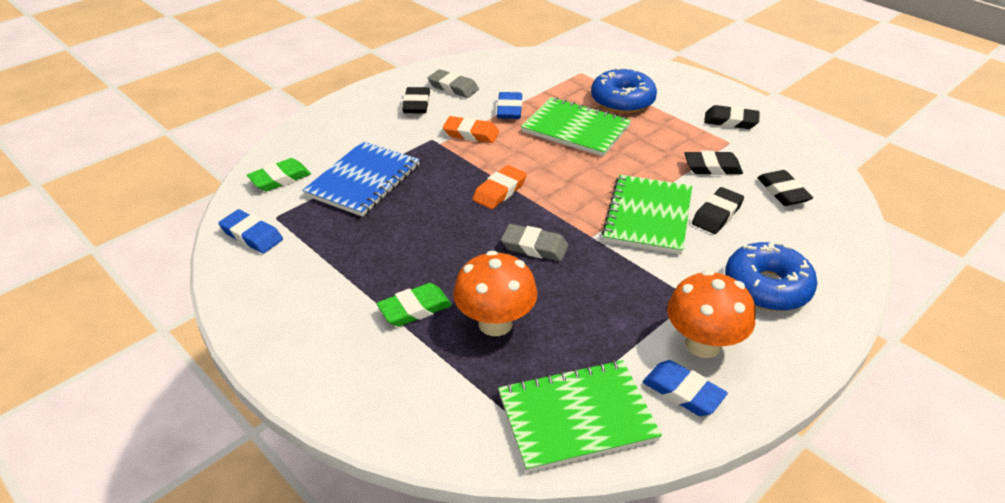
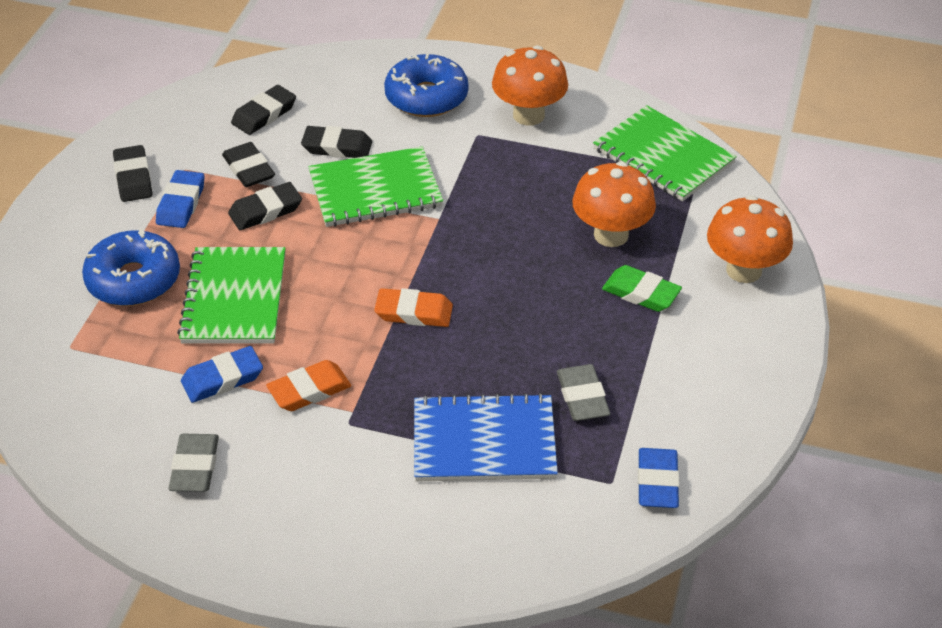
camera: 120 degrees left, 5 degrees up
(280, 179) = (543, 527): green eraser -> none
(379, 389) = (744, 270): none -> orange mushroom
(416, 104) = (269, 485): black eraser -> black eraser (265, 211)
(471, 133) = (309, 390): orange eraser -> orange eraser turned 75 degrees clockwise
(534, 247) = (487, 250): grey eraser -> grey eraser (582, 397)
(683, 392) = (589, 113): blue eraser -> blue eraser (181, 203)

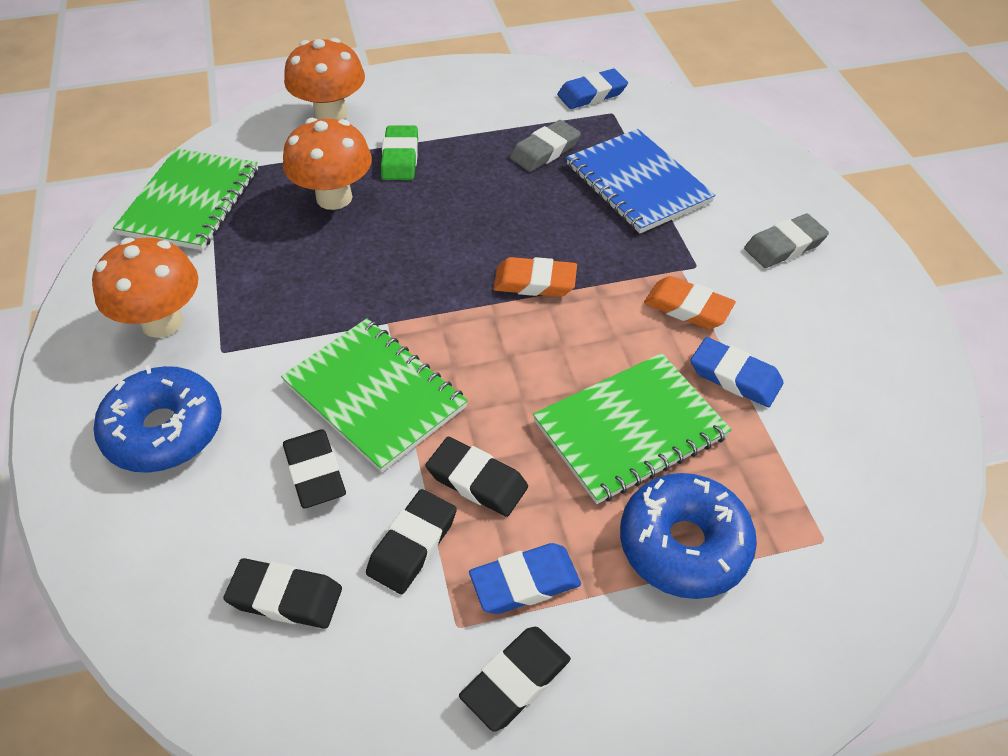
camera: 120 degrees left, 5 degrees up
(195, 467) = (840, 339): grey eraser -> grey eraser (784, 246)
(414, 312) = (535, 282): orange eraser -> orange eraser turned 60 degrees counterclockwise

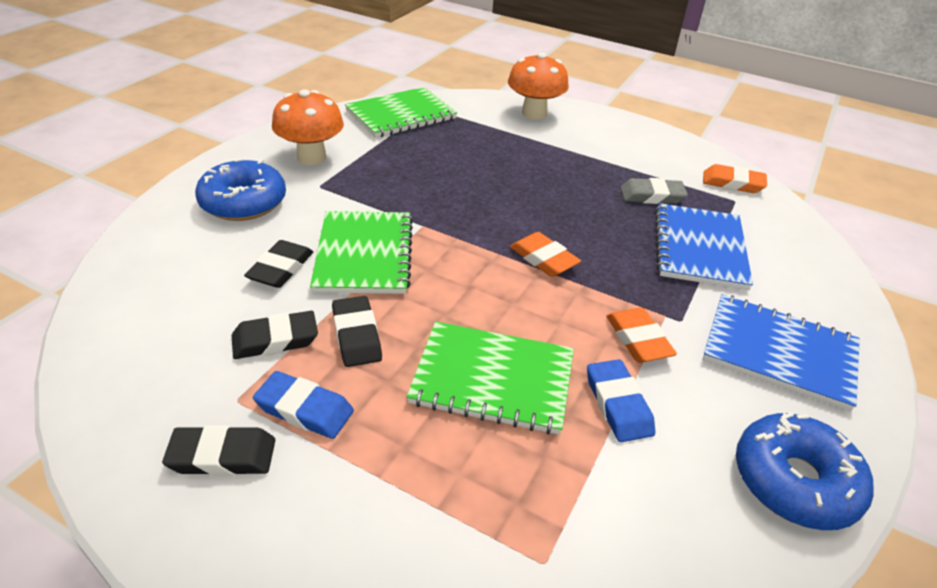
camera: 40 degrees right, 10 degrees down
(285, 597) = (182, 314): black eraser -> none
(334, 197) = (479, 151): orange mushroom -> none
(400, 158) = (547, 152): green eraser -> none
(592, 94) = (732, 183): blue eraser -> orange eraser
(684, 545) = (432, 474): blue donut -> blue donut (794, 481)
(784, 246) = (779, 352): grey eraser -> blue notebook

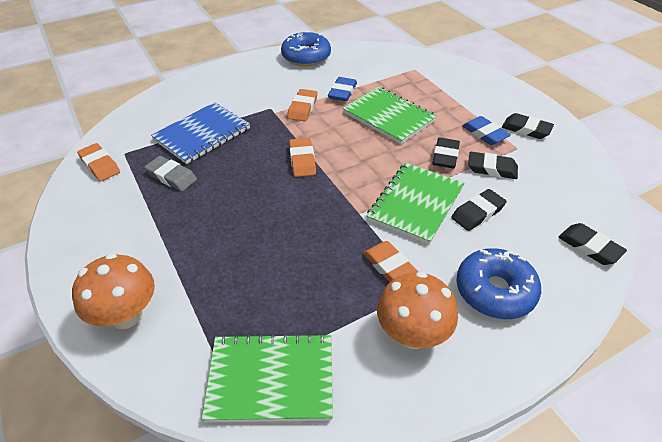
camera: 145 degrees left, 5 degrees up
(127, 273) = (589, 247): none -> black eraser
(358, 191) = (390, 266): none -> orange eraser
(779, 352) = (246, 84): blue notebook -> none

